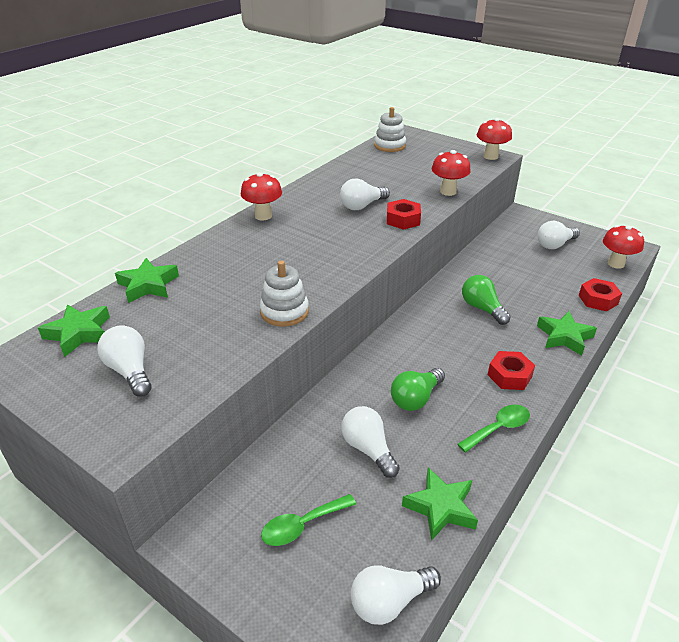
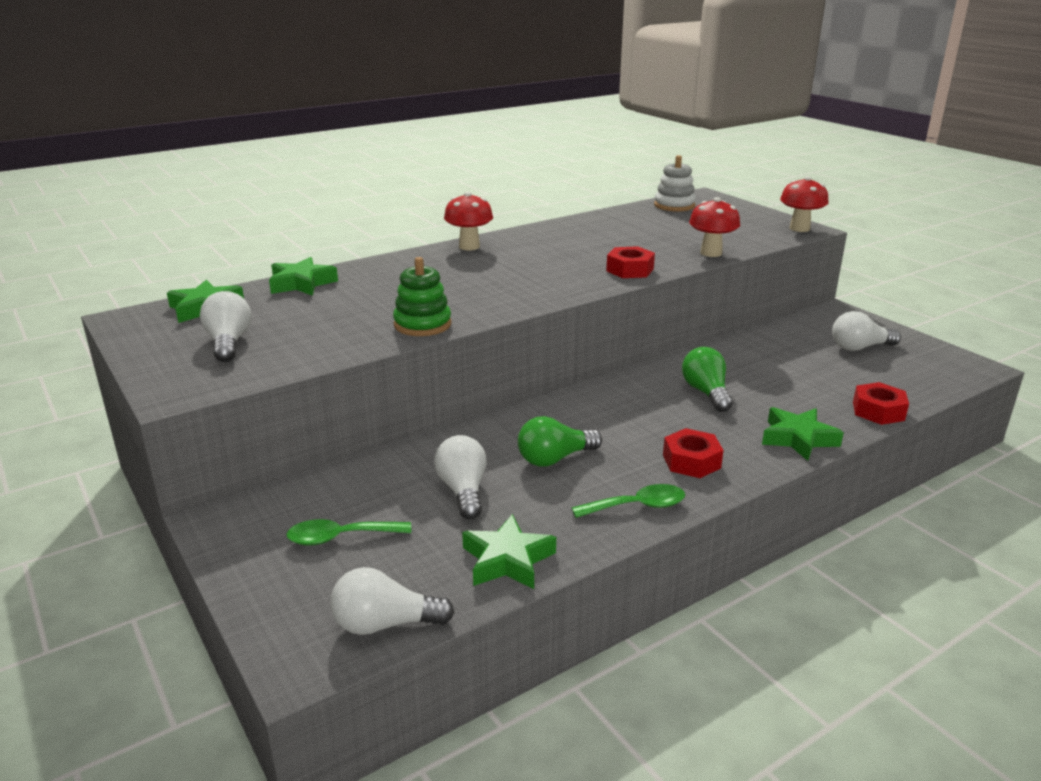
camera: 20 degrees right, 10 degrees down
(284, 312) = (422, 324): white stacking toy -> green stacking toy
(362, 206) = (591, 252): white light bulb -> none
(616, 264) = (936, 380): red mushroom -> none

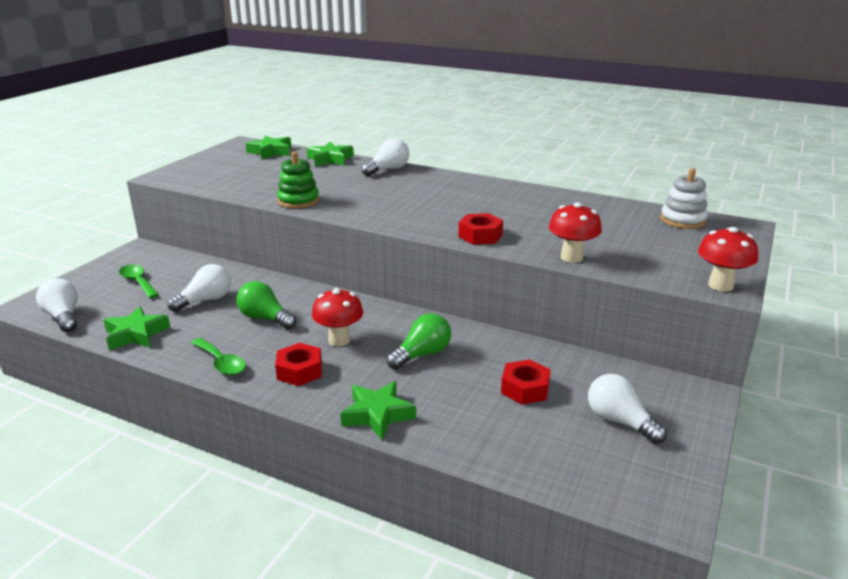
camera: 60 degrees right, 0 degrees up
(229, 343) = (230, 168): white light bulb -> white light bulb (388, 169)
(469, 246) = (454, 179): red mushroom -> red mushroom (339, 340)
(878, 411) = (475, 453): red nut -> red nut (525, 389)

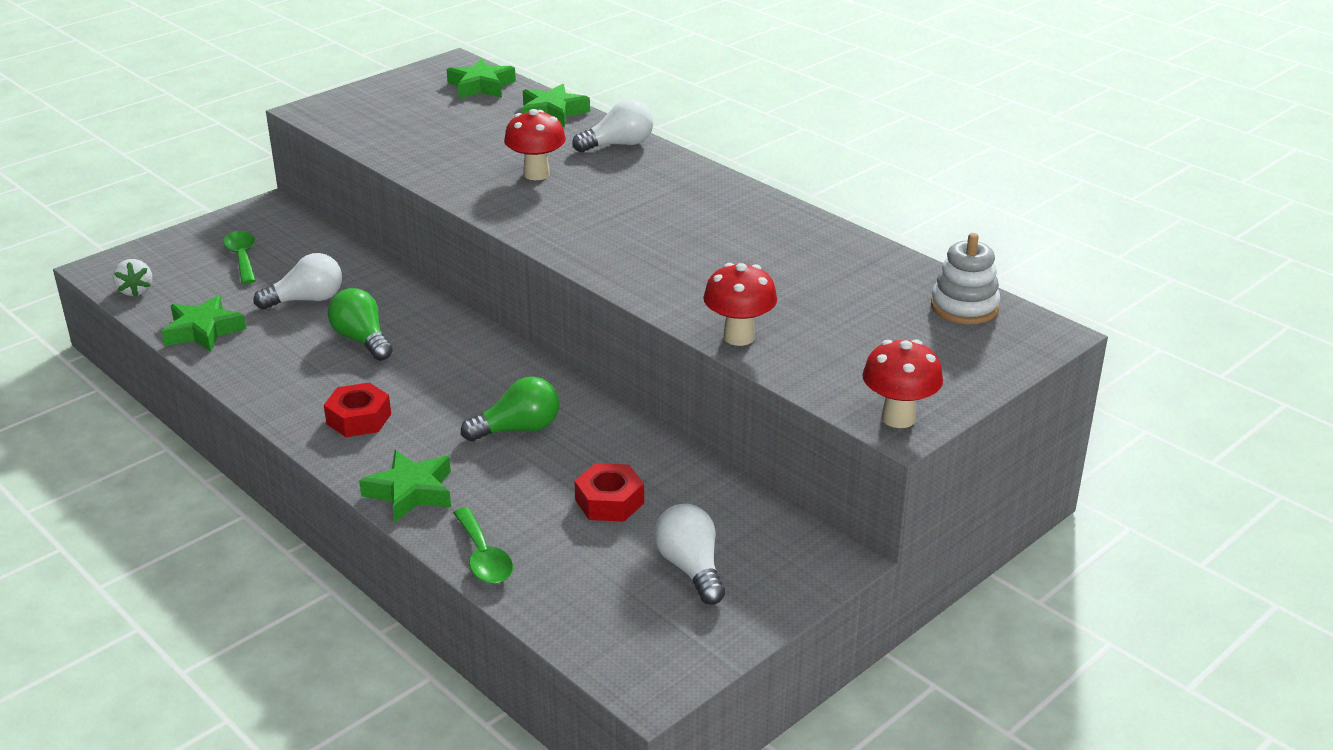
camera: 20 degrees right, 5 degrees up
(63, 317) = (135, 291): white light bulb -> white strawberry
(221, 363) = (277, 389): green spoon -> green spoon (483, 557)
(298, 201) = (457, 181): green stacking toy -> none
(339, 340) = (431, 388): red mushroom -> red mushroom (536, 174)
(480, 236) = (649, 280): red nut -> none

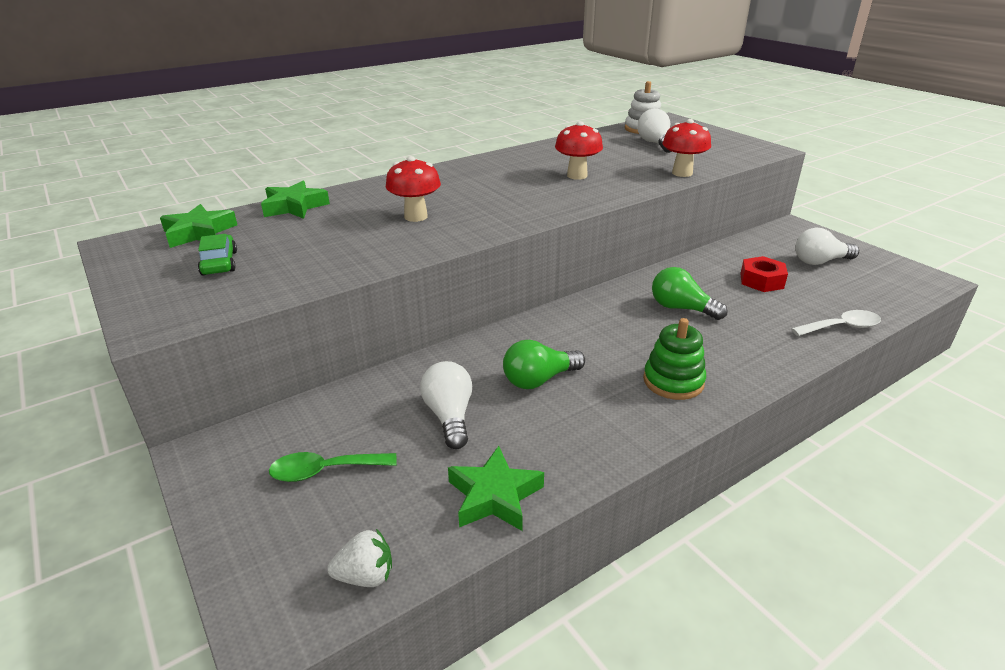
camera: 80 degrees left, 0 degrees up
(359, 419) = (673, 381): red nut -> green stacking toy
(410, 492) = (774, 356): green star -> none
(417, 108) = (219, 263): none -> green car
(483, 557) = (841, 327): green spoon -> white spoon
(518, 429) = (681, 308): green light bulb -> green light bulb turned 45 degrees counterclockwise
(619, 145) = (381, 188): white light bulb -> white light bulb (655, 144)
(898, 418) = (761, 149): red mushroom -> red mushroom (577, 176)

